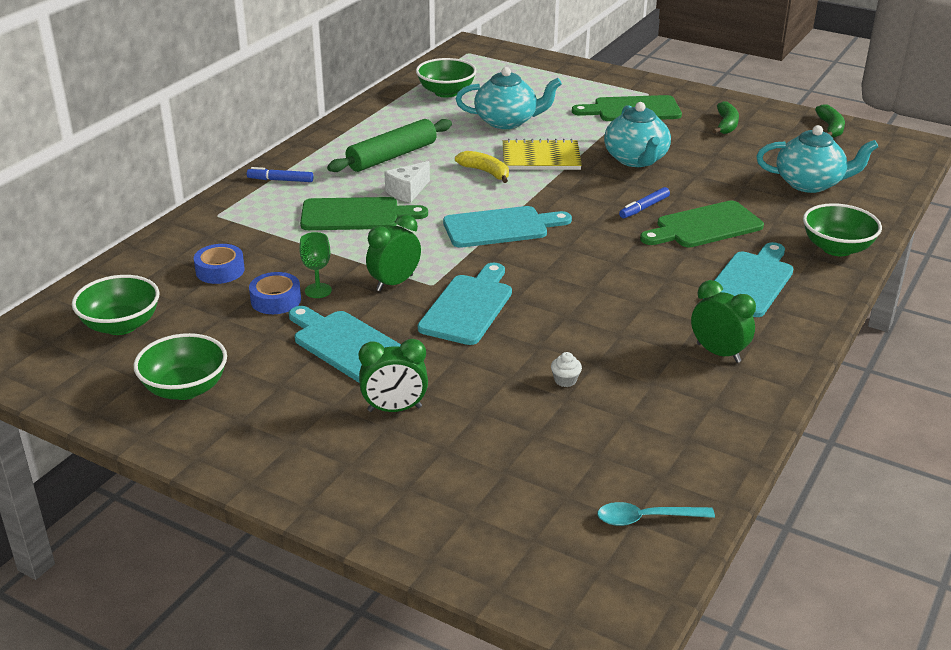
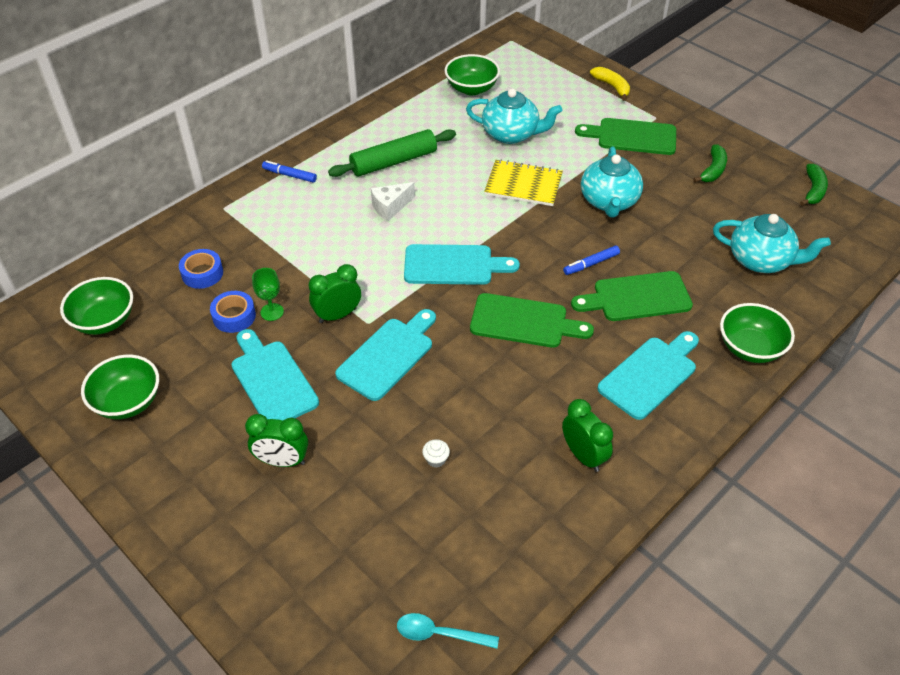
camera: 15 degrees right, 15 degrees up
(355, 215) = (336, 228): green cutting board -> green cutting board (524, 321)
(485, 172) = (467, 195): yellow banana -> yellow banana (612, 87)

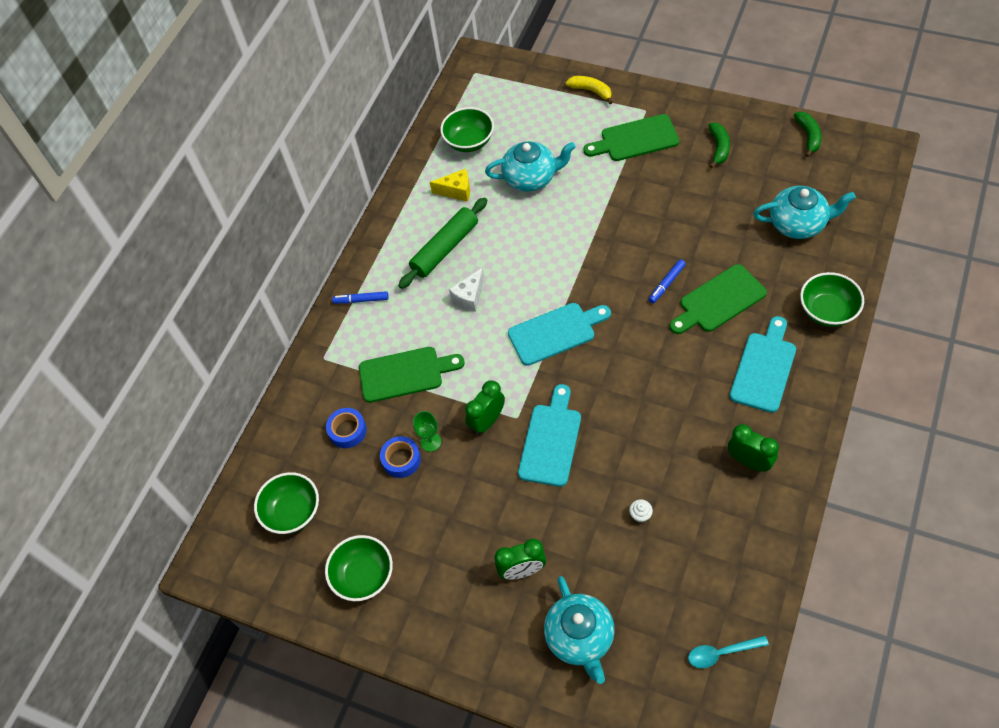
camera: 15 degrees left, 10 degrees up
(272, 380) = (470, 504): turquoise cutting board -> none
(434, 121) = (456, 191): none -> yellow cheese
(523, 185) = (570, 227): yellow notebook -> none
(524, 321) = (641, 362): green cutting board -> green cutting board (405, 373)
(609, 202) = (650, 215): turquoise teapot -> turquoise teapot (580, 638)

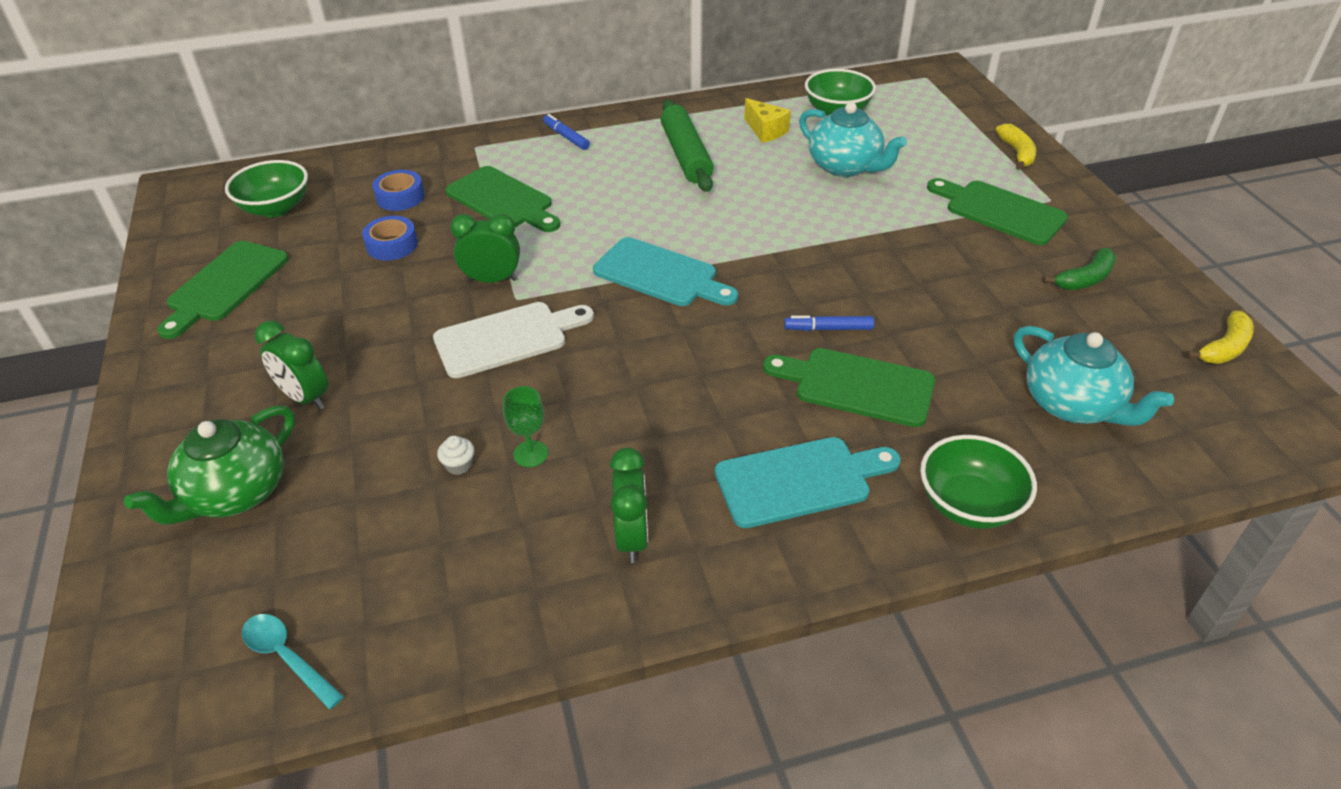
camera: 45 degrees right, 15 degrees down
(364, 576) = (225, 285): green bowl -> green cutting board
(430, 442) = (431, 254): green goblet -> green goblet (530, 454)
(445, 248) = (686, 155): green rolling pin -> green rolling pin turned 75 degrees clockwise
(469, 297) = (643, 197): white cheese -> none
(550, 440) = (507, 338): turquoise cutting board -> white cutting board
(580, 638) = (235, 493): turquoise teapot -> green teapot
(808, 136) = (1224, 348): green banana -> yellow banana

